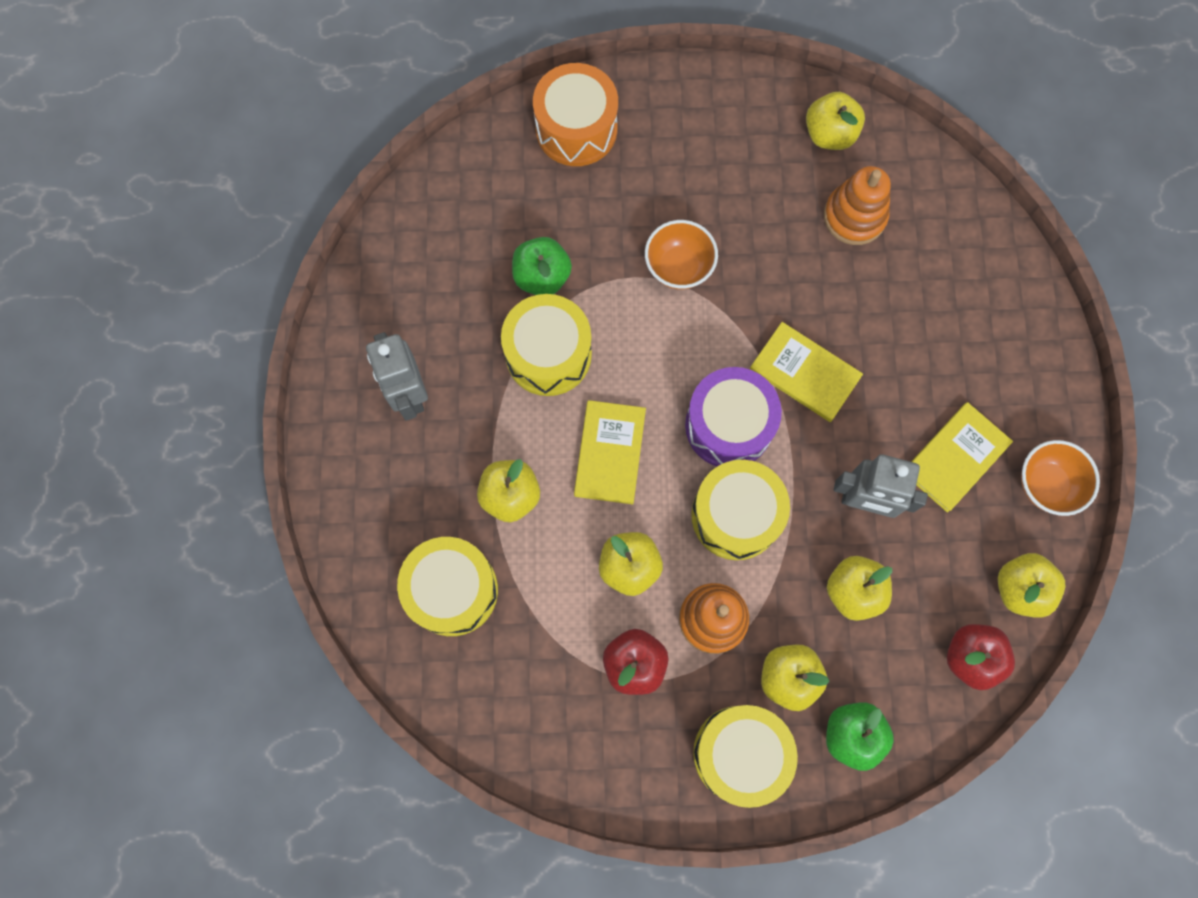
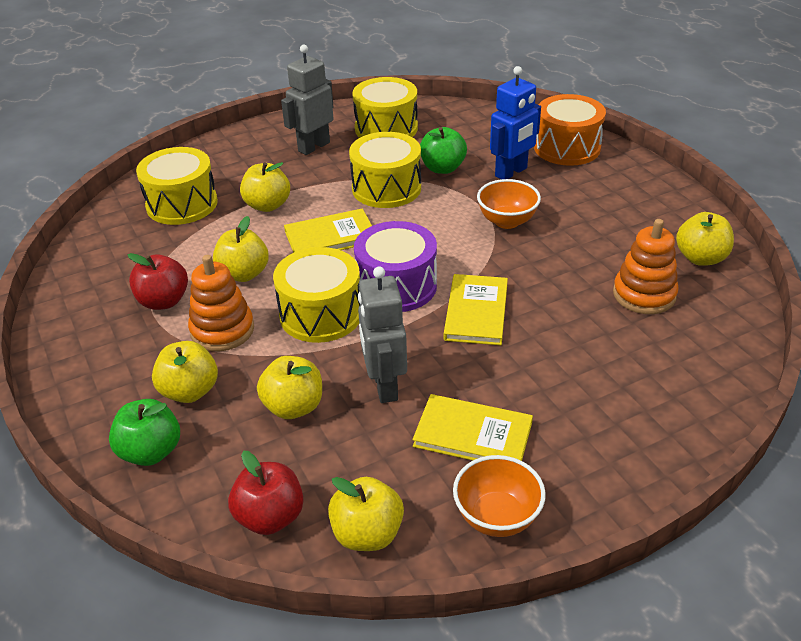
camera: 65 degrees right, 35 degrees down
(592, 212) = (511, 172): none -> blue robot
(740, 753) = (107, 384): yellow drum -> yellow drum (386, 128)

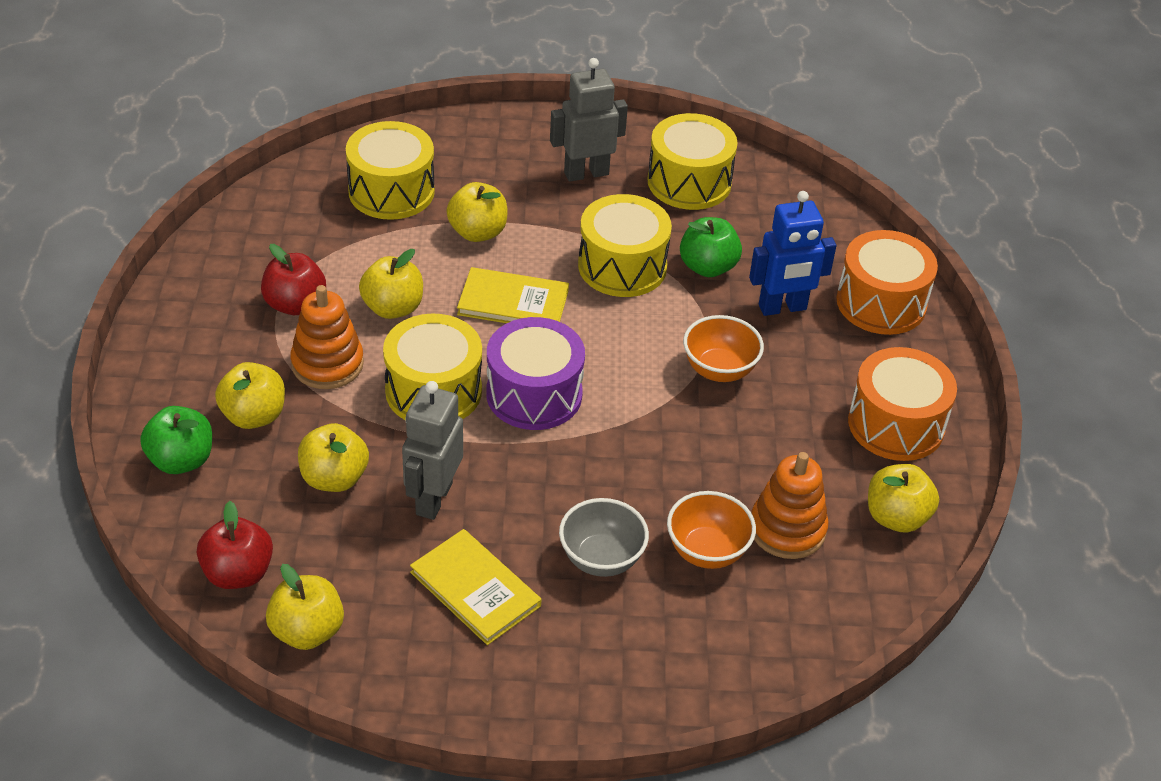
camera: 25 degrees right, 5 degrees up
(476, 312) = (590, 463): yellow book -> none
(497, 517) = (430, 676): orange bowl -> orange bowl (707, 551)
(543, 370) = (601, 559): none -> grey bowl
(644, 207) = (896, 424): none -> orange drum

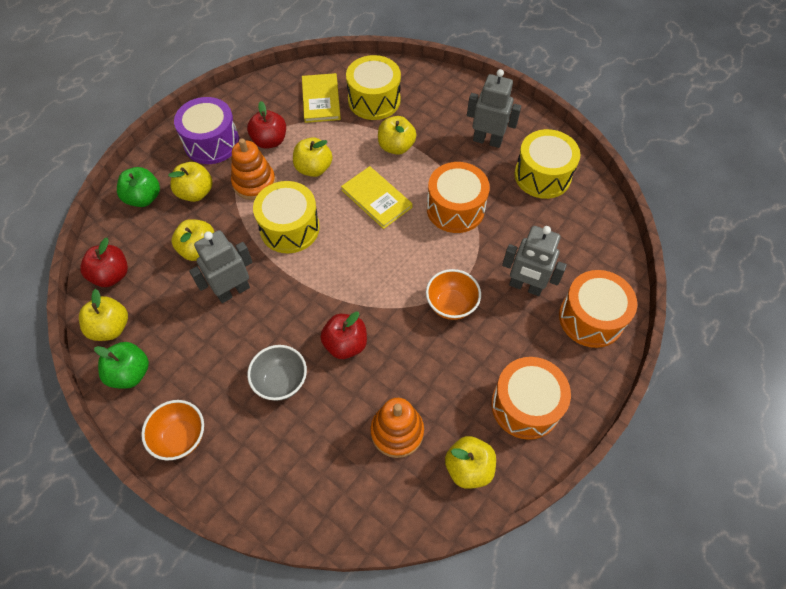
camera: 40 degrees right, 15 degrees up
(475, 589) = (204, 357): yellow book -> yellow book (321, 100)
(534, 394) = (337, 260): purple drum -> purple drum (212, 142)
(622, 266) = (455, 208): yellow drum -> orange drum
(638, 477) = (345, 344): none -> red apple
(707, 551) = (340, 415): orange bowl -> orange bowl (181, 437)
(708, 267) = (504, 235): green apple -> green apple (130, 373)
(782, 308) = (525, 286): blue robot -> grey robot

